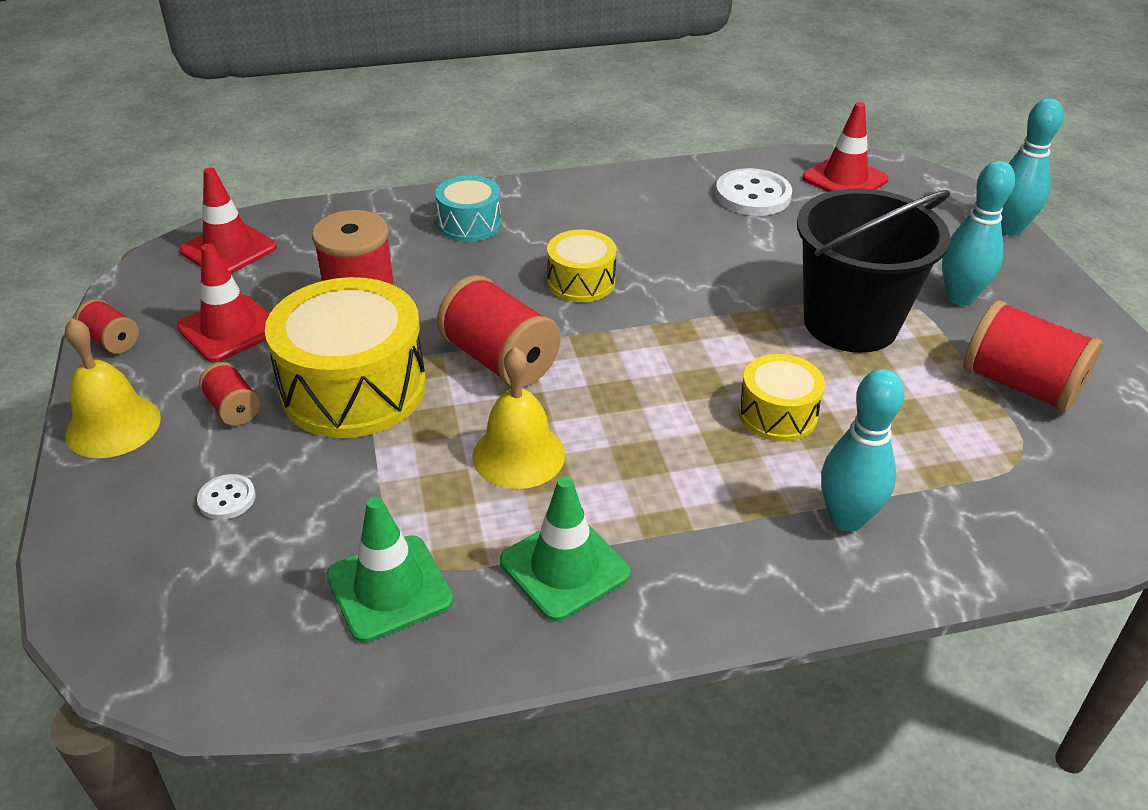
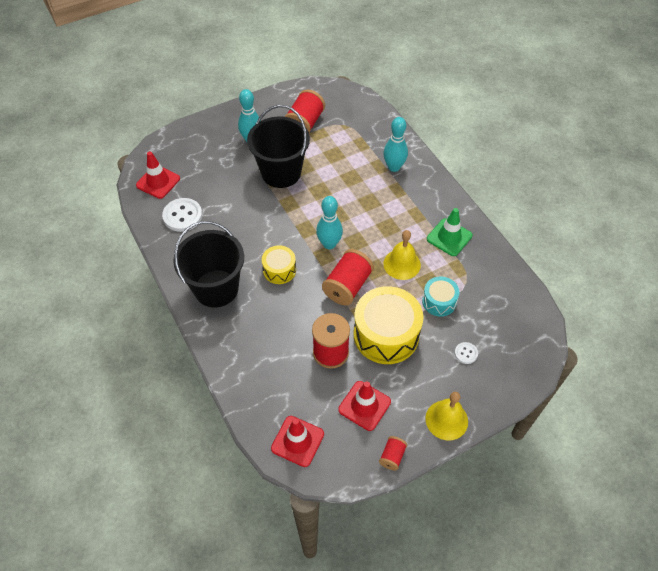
camera: 105 degrees left, 15 degrees up
(233, 408) = (416, 376): red spool -> none
(389, 588) = (481, 284): green traffic cone -> none
(469, 224) = (241, 331): turquoise drum -> turquoise drum (439, 301)
(571, 211) = (216, 288): none -> black bucket
(777, 414) = (347, 190): yellow drum -> none
(1008, 229) = (192, 125): turquoise bowling pin -> turquoise bowling pin (329, 244)

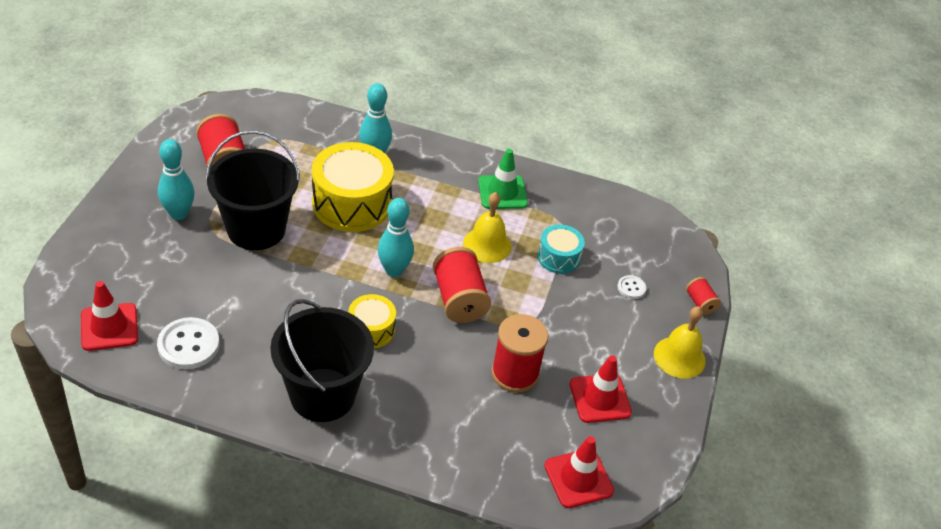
camera: 50 degrees left, 10 degrees down
(386, 334) = (546, 320): yellow drum -> yellow drum (352, 203)
(392, 456) = (672, 424): red spool -> red spool (700, 303)

